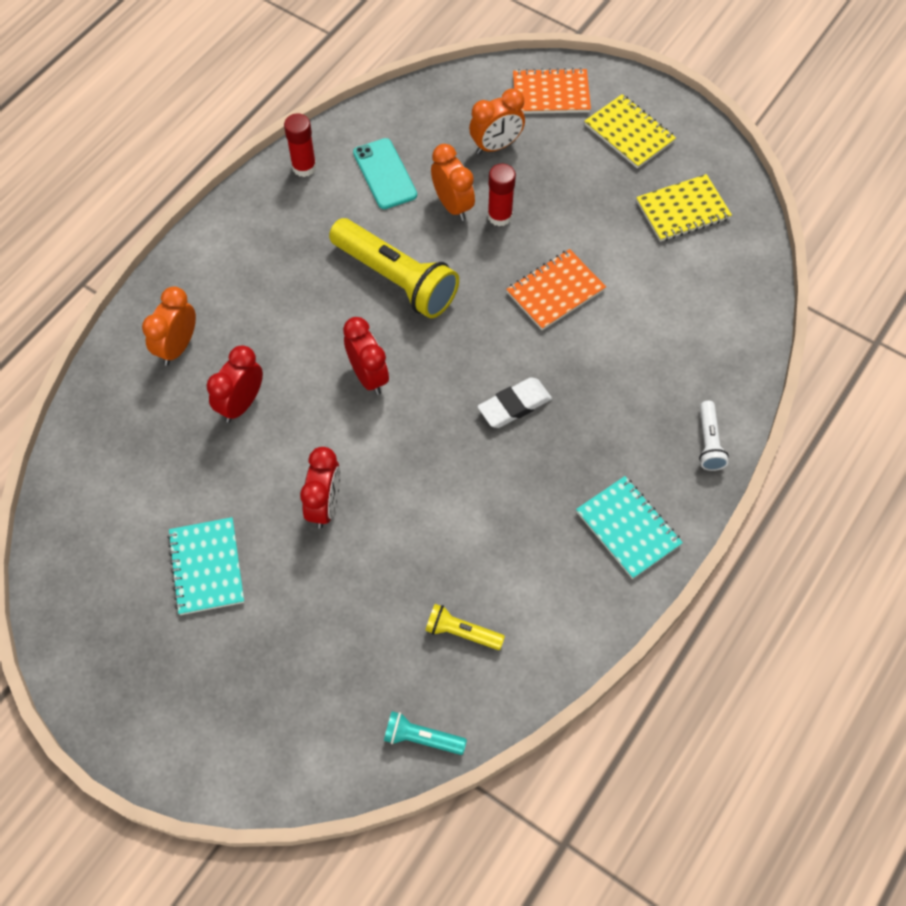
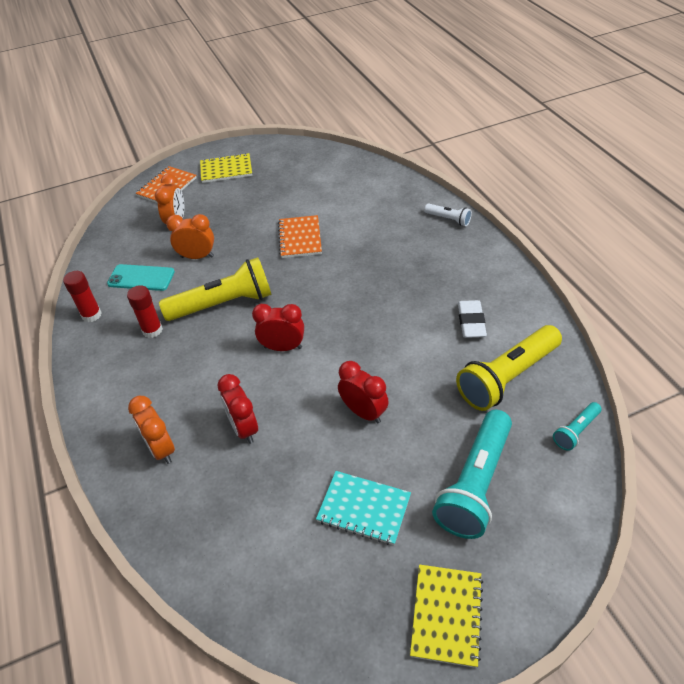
camera: 55 degrees left, 15 degrees down
(292, 660) = (475, 484): none -> turquoise flashlight
(462, 632) = (507, 377): yellow flashlight -> yellow flashlight, size x2.09
(499, 216) = (226, 240): red glue stick -> red glue stick (152, 330)
(514, 405) = (362, 286): white eraser -> white eraser (471, 322)
(628, 528) = (481, 272): turquoise notebook -> none
(682, 210) = (295, 171): yellow notebook -> yellow notebook (446, 615)

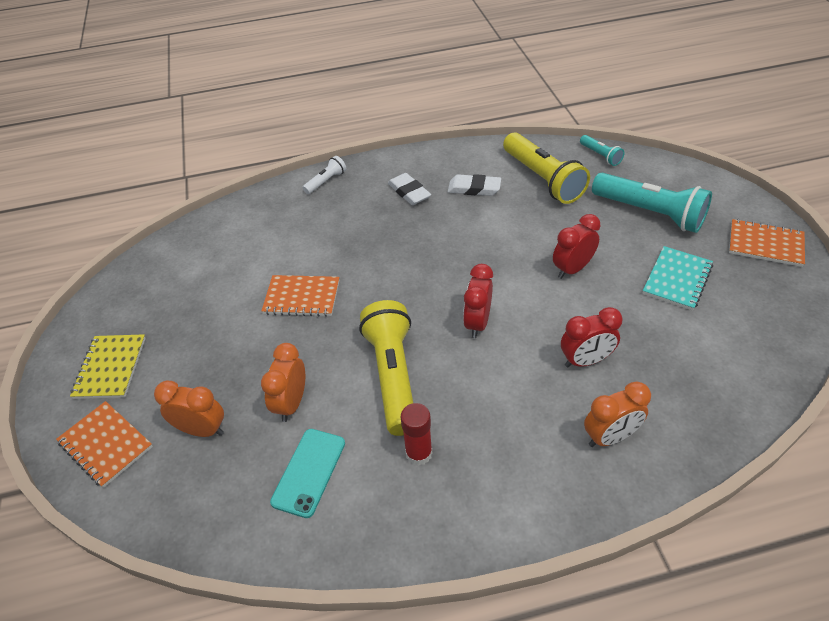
camera: 80 degrees left, 0 degrees up
(91, 315) = (366, 535): red glue stick -> none
(446, 615) = (765, 244): yellow notebook -> orange notebook
(450, 275) = (409, 192): none -> white eraser

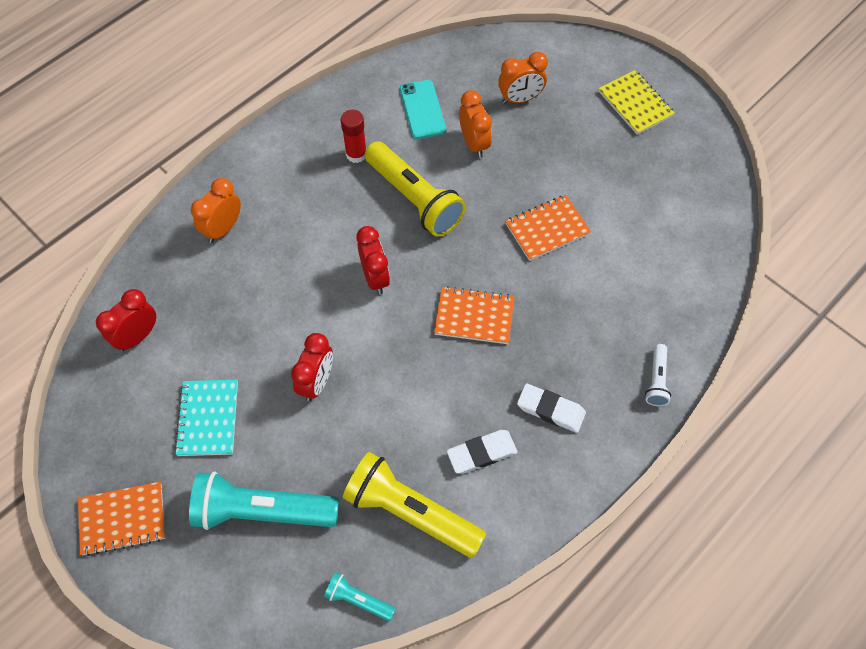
camera: 145 degrees right, 15 degrees up
(106, 445) = (574, 62): orange notebook -> orange notebook (474, 317)
(585, 360) = (265, 284): red clock -> red clock (138, 336)

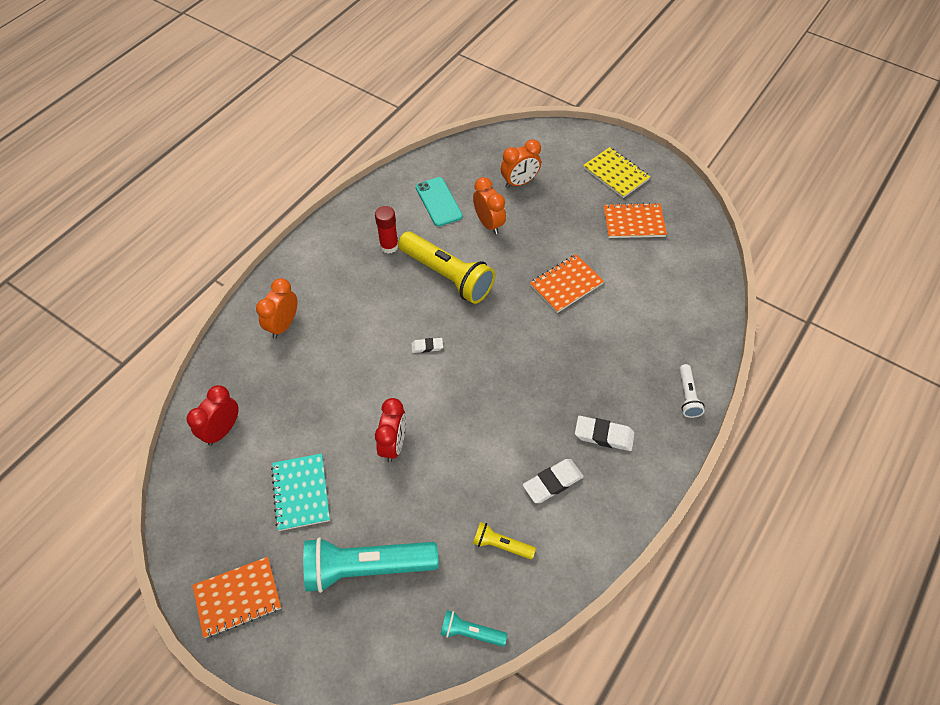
camera: 10 degrees left, 5 degrees down
(375, 277) = (427, 346): red clock -> white eraser
(410, 512) = (501, 545): yellow flashlight -> yellow flashlight, size x0.48
(474, 317) = (520, 367): orange notebook -> orange notebook (634, 222)

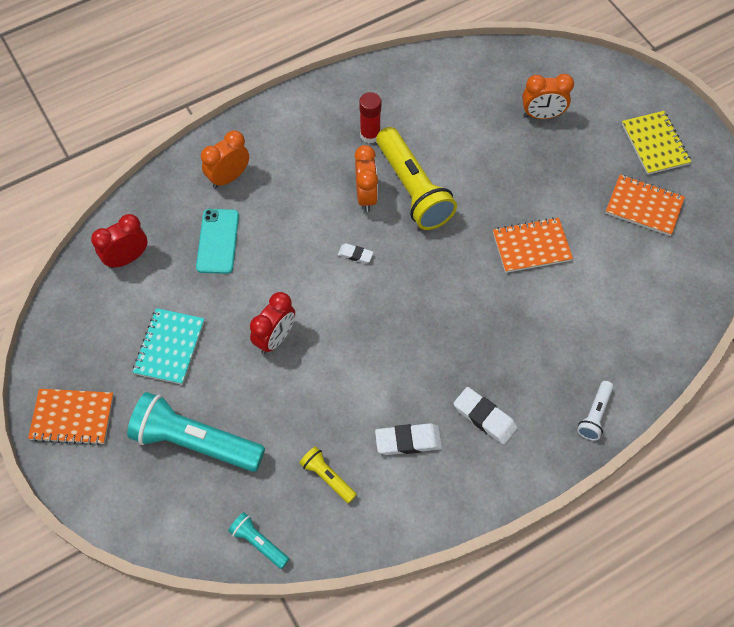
camera: 25 degrees right, 5 degrees up
(438, 202) = (444, 105): turquoise phone -> turquoise phone (217, 241)
(488, 223) = (484, 149): orange clock -> orange clock (366, 196)

